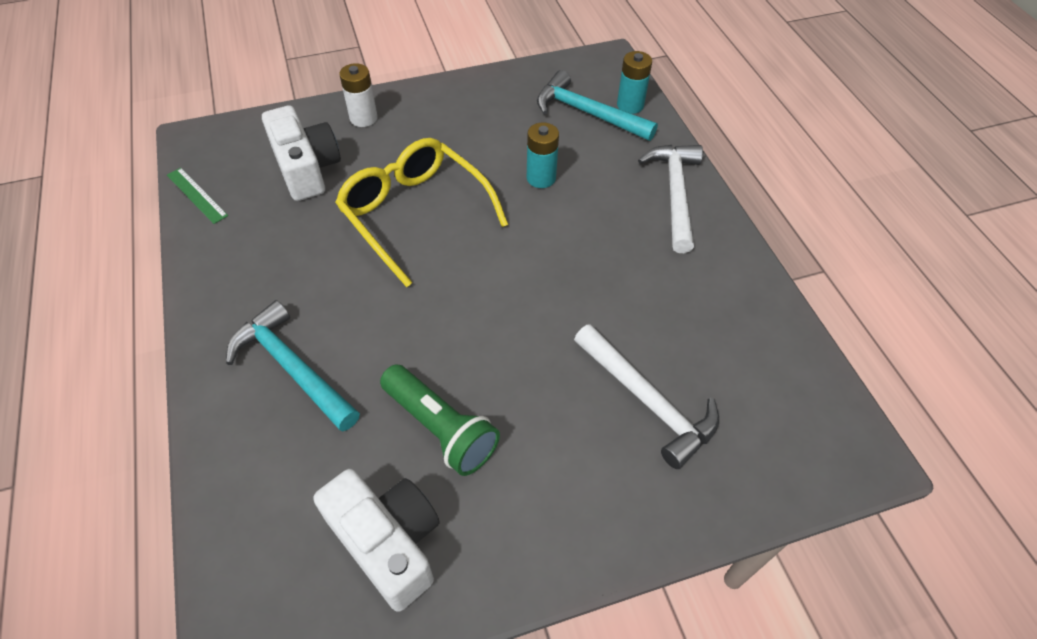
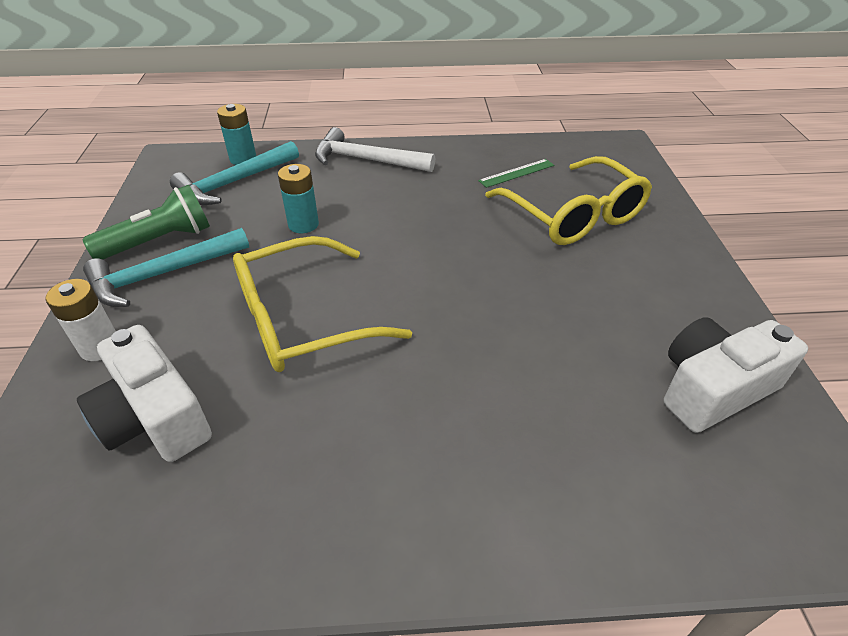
camera: 75 degrees left, 10 degrees down
(197, 195) = (114, 573): green ruler -> green ruler (516, 173)
(293, 367) = (496, 454): turquoise hammer -> turquoise hammer (162, 274)
(306, 168) = (154, 417): white camera -> white camera turned 120 degrees counterclockwise
(440, 428) = (590, 336): green flashlight -> green flashlight (159, 241)
(647, 401) = (573, 215): white hammer -> yellow glasses

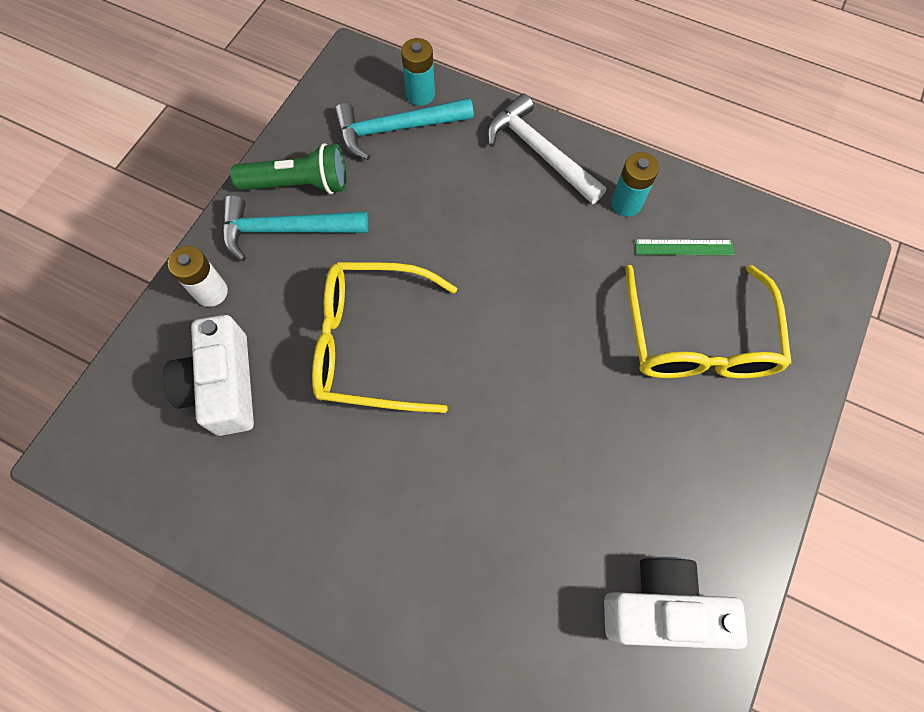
camera: 30 degrees right, 25 degrees up
(303, 224) = (429, 222): turquoise battery -> turquoise battery (626, 203)

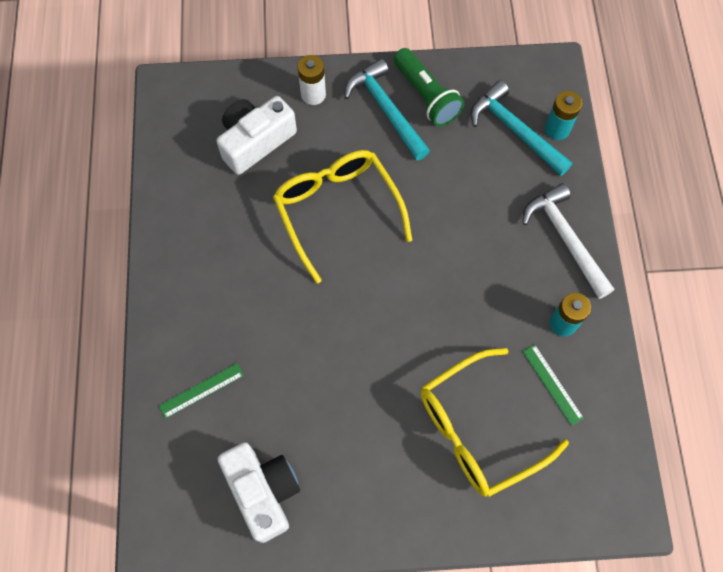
camera: 60 degrees right, 0 degrees up
(501, 619) = (201, 390): none -> green ruler
(540, 152) = (565, 238): white hammer -> white hammer turned 45 degrees counterclockwise

